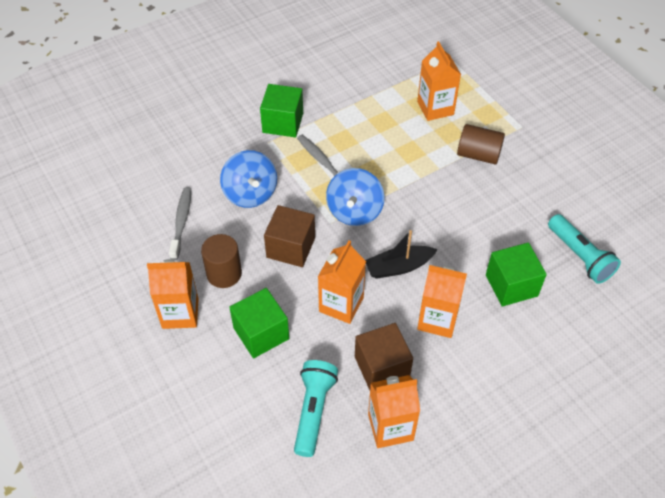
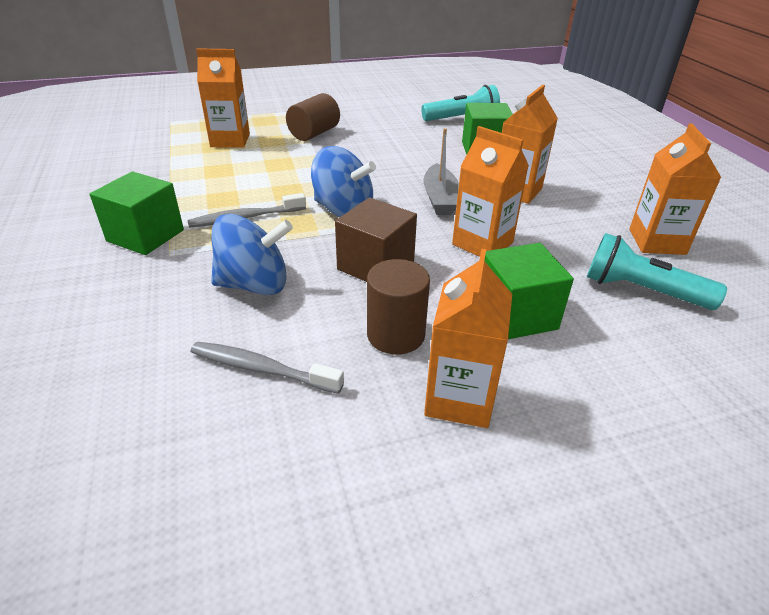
camera: 75 degrees left, 15 degrees down
(382, 367) = (577, 233): brown cube -> none
(398, 267) = (440, 199): black boat -> grey boat

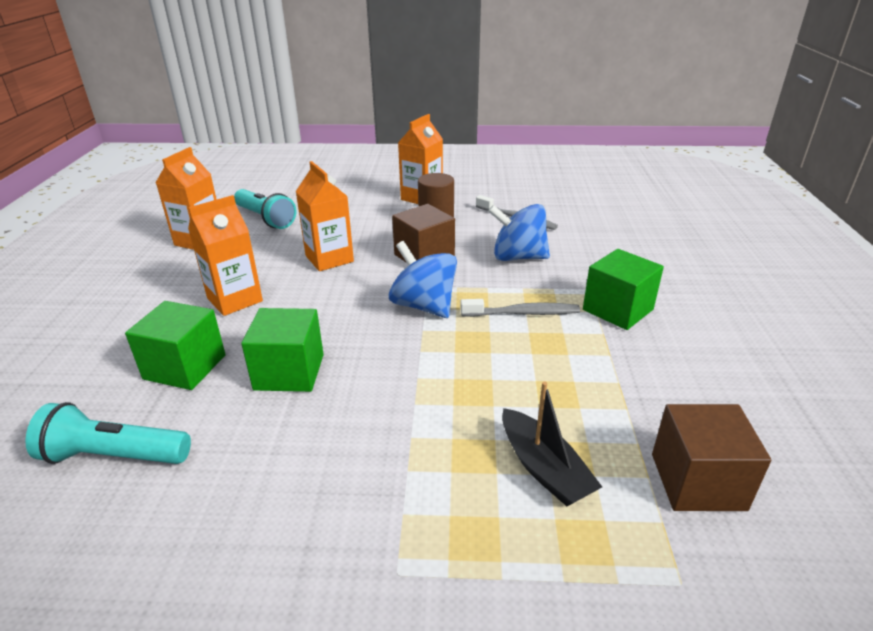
camera: 160 degrees left, 5 degrees down
(142, 146) = (697, 481): none -> brown cube
(230, 140) = (544, 468): orange carton -> black boat
(314, 133) = (396, 461): brown cylinder -> none
(440, 199) = (320, 303): grey boat -> none
(515, 315) = (358, 219): green cube -> green cube (289, 372)

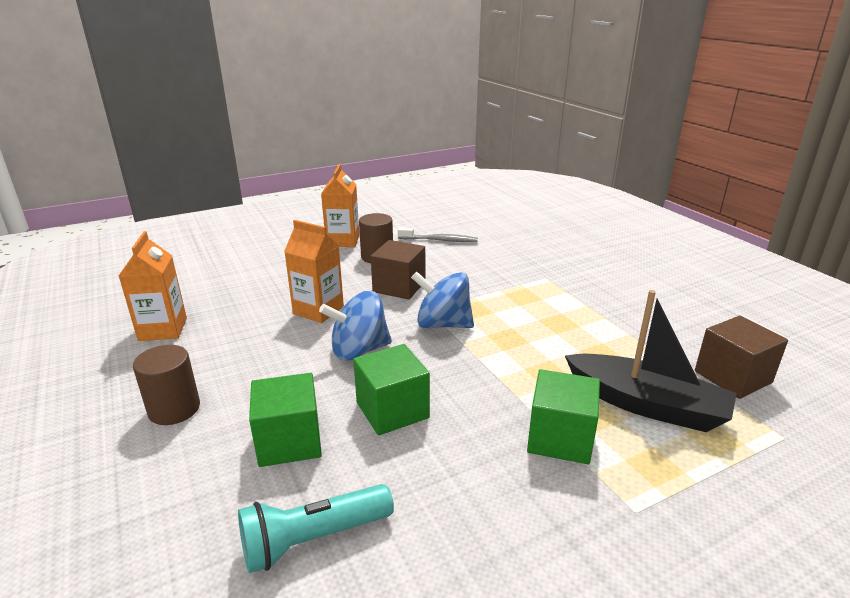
camera: 30 degrees left, 5 degrees down
(140, 309) = (174, 409): none -> brown cylinder
(235, 300) = (268, 370): orange carton -> none
(266, 219) = (212, 292): turquoise flashlight -> none
(518, 257) = (472, 269): blue spinning top -> blue spinning top (359, 350)
(523, 313) = (520, 308): grey toothbrush -> none
(544, 468) = (646, 405): black boat -> black boat, size x1.56
(617, 309) = (578, 287): green cube -> green cube (560, 438)

